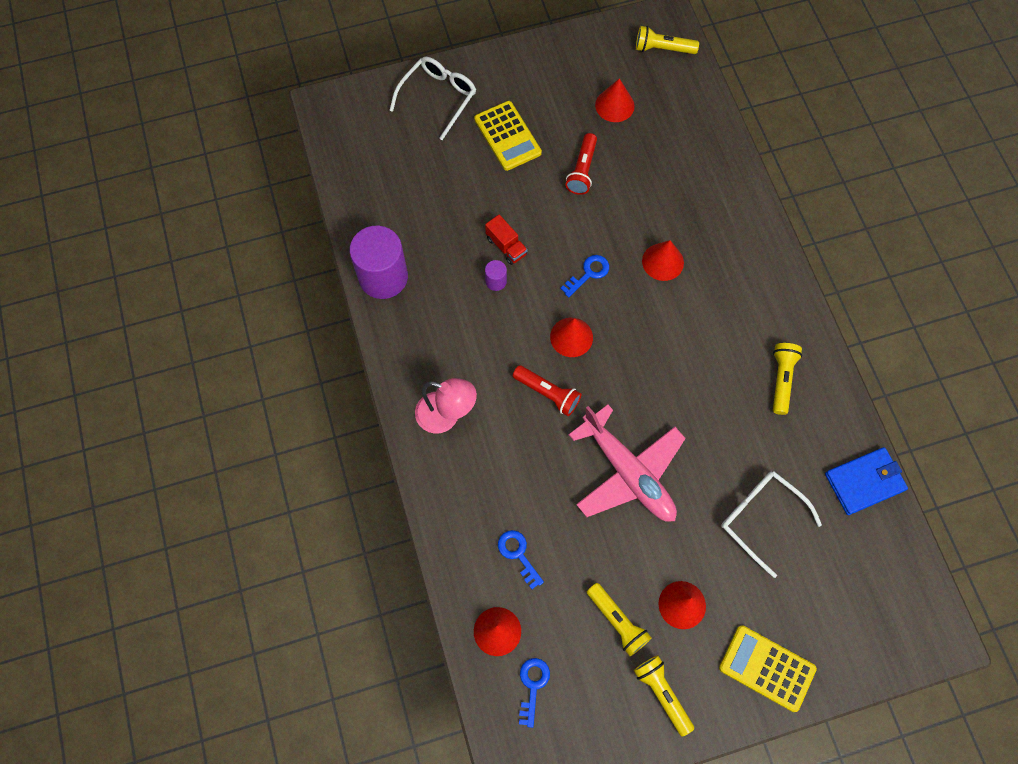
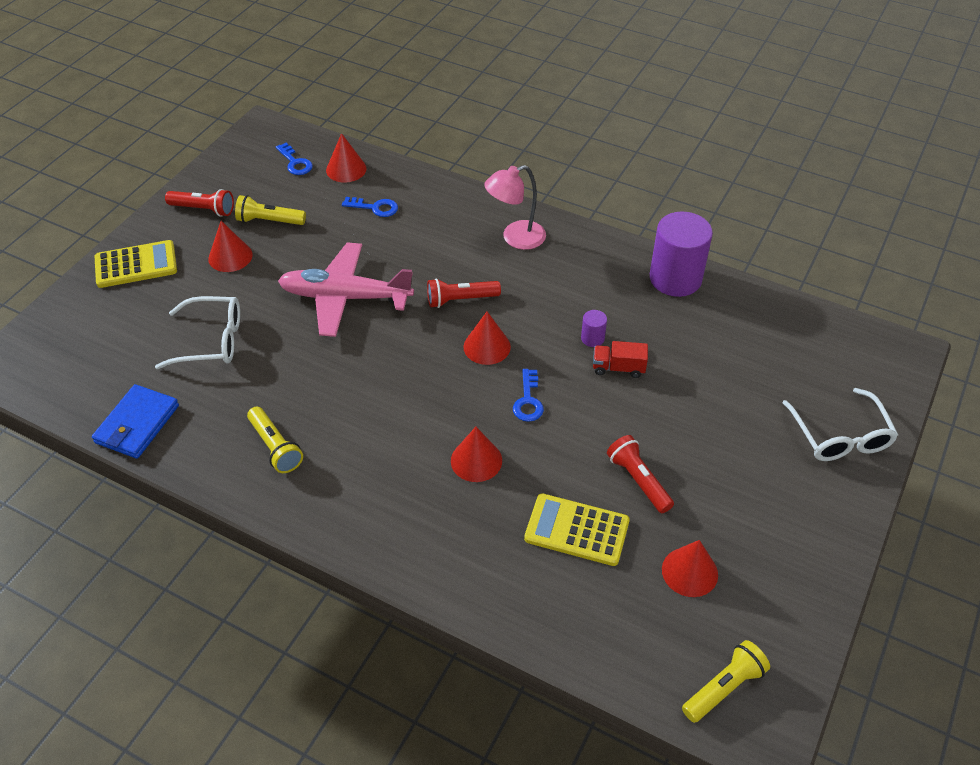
camera: 135 degrees right, 20 degrees down
(507, 136) = (739, 454): yellow calculator -> yellow calculator (576, 530)
(662, 693) = (203, 209): yellow flashlight -> red flashlight

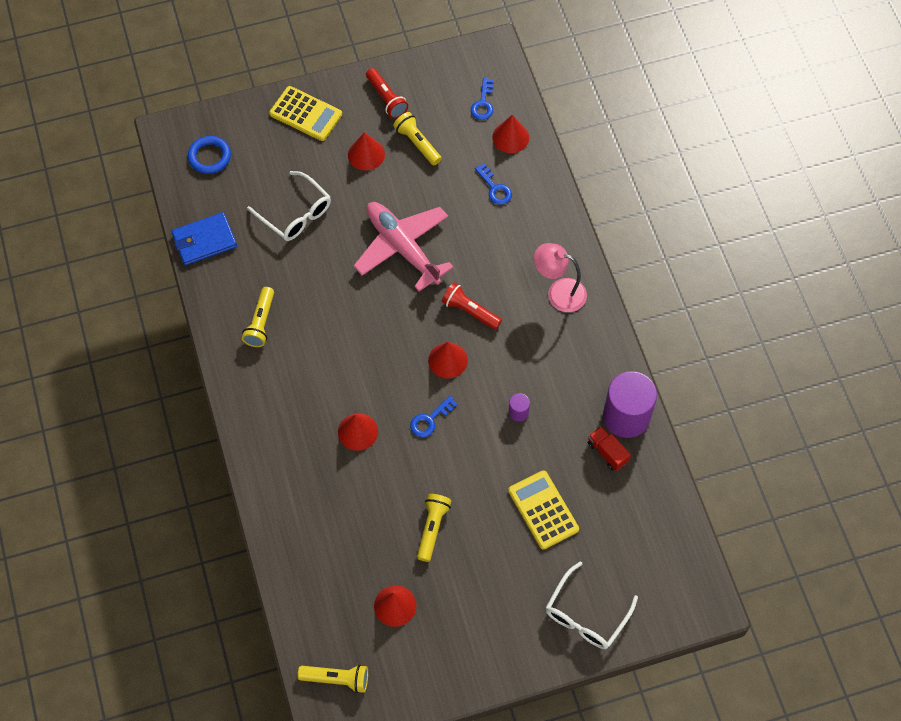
camera: 45 degrees right, 15 degrees up
(68, 356) = (209, 157): none -> blue ring
(576, 530) = (363, 525): yellow calculator -> yellow calculator (543, 510)
(618, 368) = (509, 447): red truck -> red truck (607, 452)
(638, 480) = (432, 528): red flashlight -> yellow flashlight

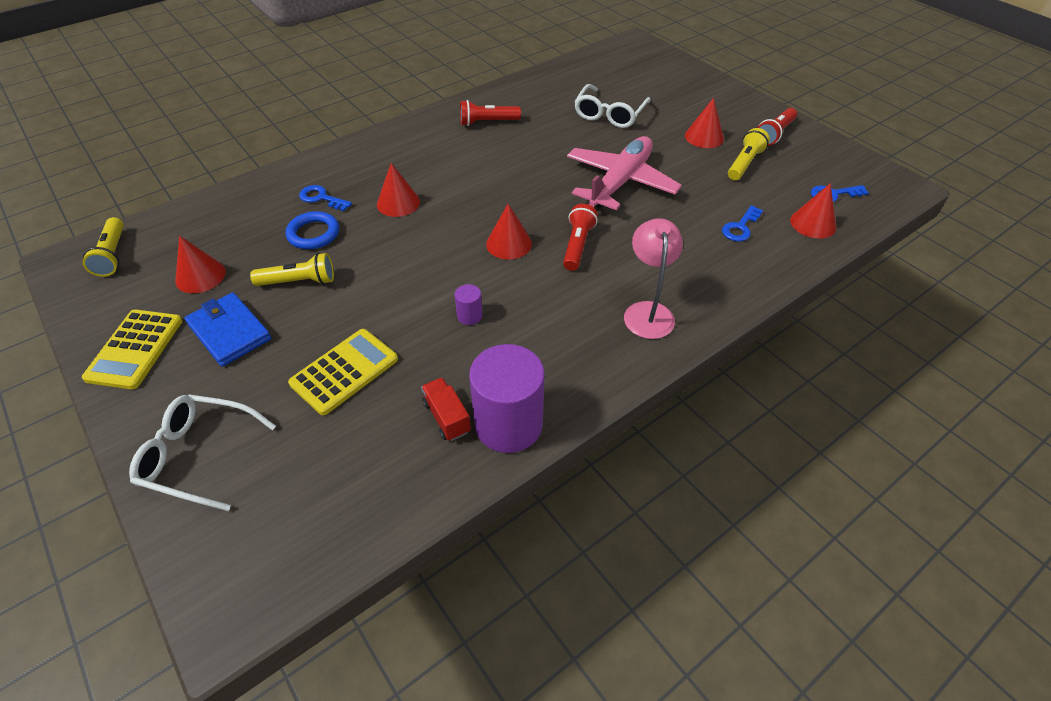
camera: 70 degrees right, 15 degrees down
(204, 241) = (549, 78): blue wallet -> blue wallet (229, 332)
(209, 157) = (630, 63): blue ring -> blue ring (313, 234)
(260, 323) = (487, 122): yellow flashlight -> red flashlight
(306, 114) = (714, 96): yellow calculator -> yellow calculator (135, 349)
(430, 420) = (431, 248): blue key -> blue key (321, 198)
(607, 452) = (447, 417): red truck -> red truck turned 60 degrees counterclockwise

